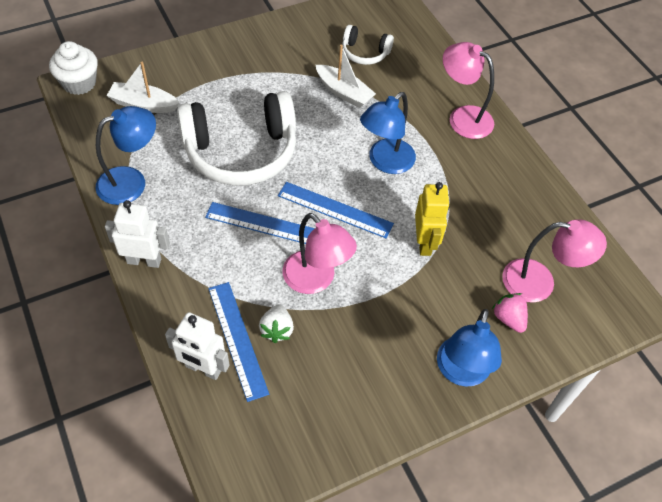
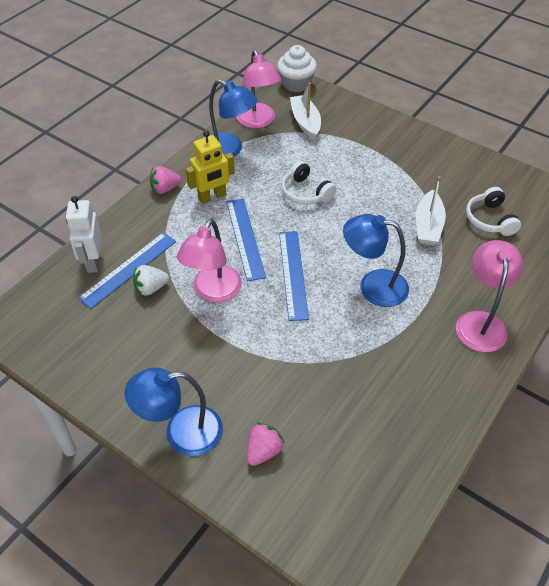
camera: 65 degrees right, 5 degrees down
(144, 261) = (165, 189): white robot -> pink strawberry
(241, 152) = (305, 192): white headphones -> white headphones, size x0.48
(425, 242) = (304, 351): yellow robot -> yellow robot (212, 197)
(539, 282) = (324, 463): pink lamp -> pink lamp (258, 121)

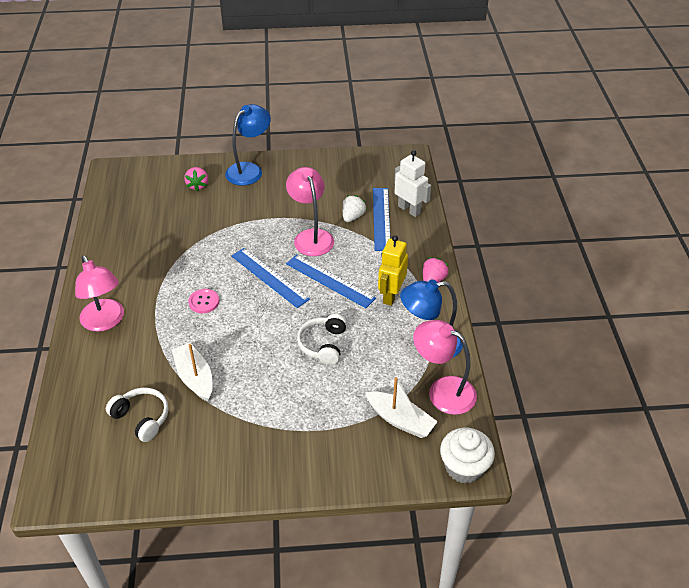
camera: 140 degrees right, 5 degrees down
(305, 192) = (323, 344): white headphones -> white headphones turned 90 degrees counterclockwise
(373, 286) = (204, 302): blue lamp -> pink button

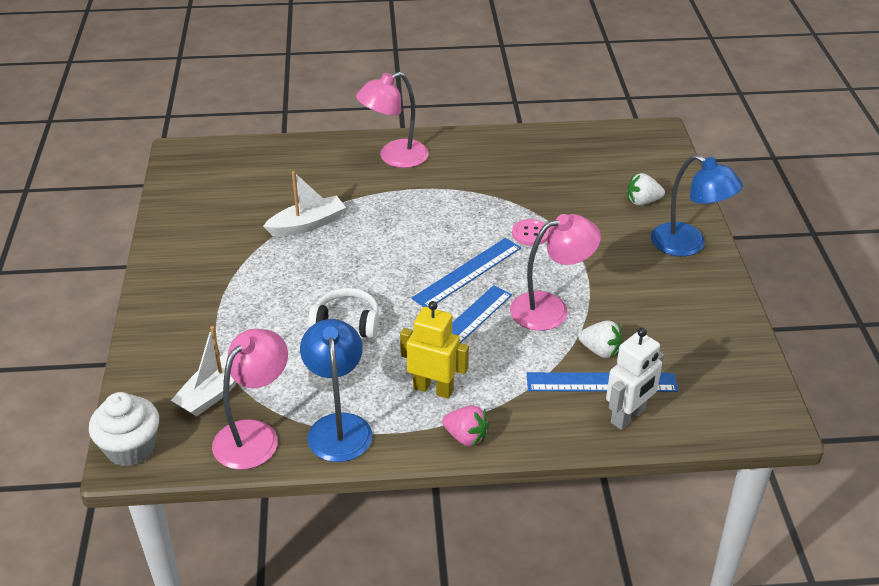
camera: 90 degrees right, 5 degrees down
(142, 418) = (258, 194): white headphones -> none
(197, 185) = (642, 201): pink strawberry -> white strawberry
(204, 302) = (423, 222): pink button -> pink button (530, 233)

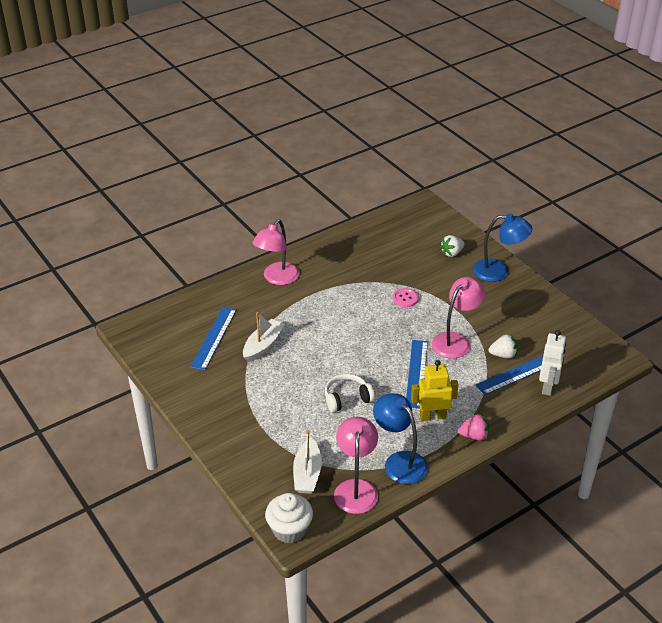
camera: 30 degrees left, 0 degrees up
(467, 273) = (390, 338): blue ruler -> blue ruler (214, 338)

